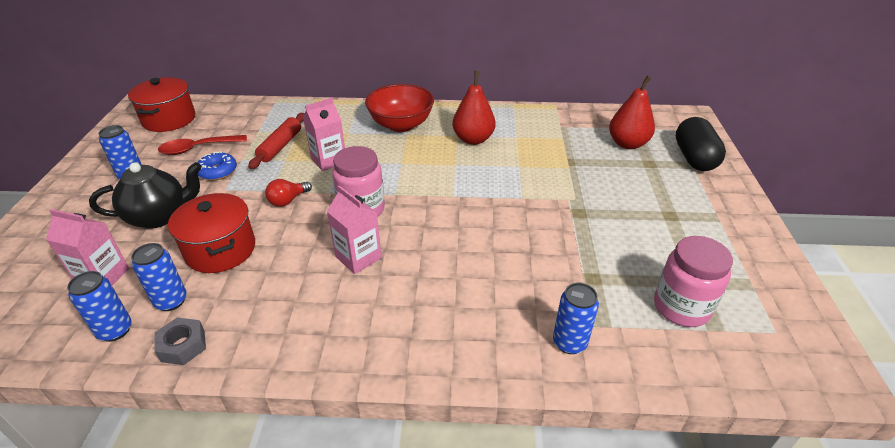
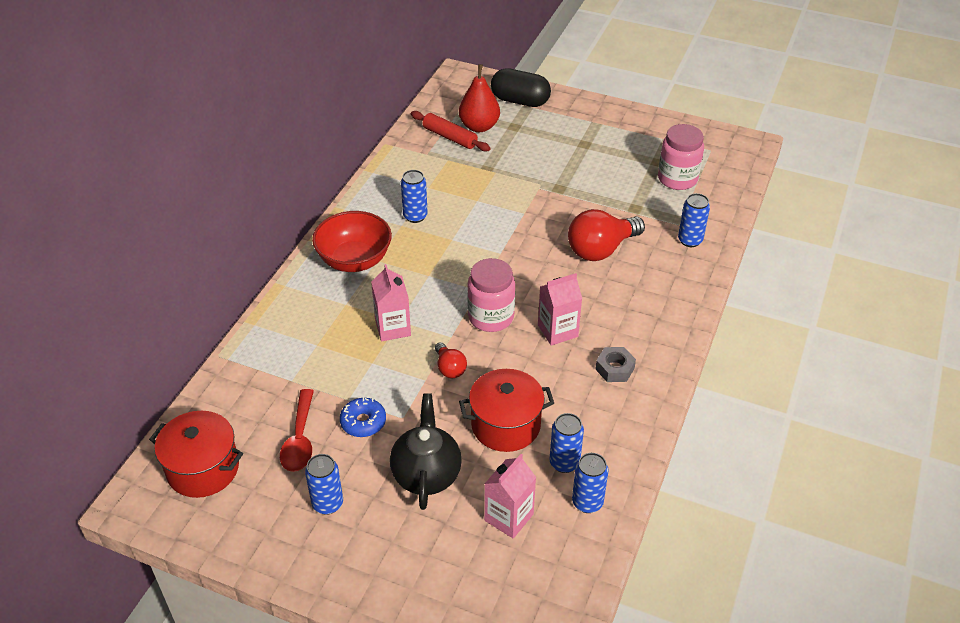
camera: 70 degrees left, 5 degrees up
(183, 346) = (622, 454): grey nut -> grey nut (614, 368)
(280, 146) = (339, 364): red rolling pin -> red rolling pin (450, 137)
(473, 139) = (415, 216): red pear -> blue can
(501, 264) = (601, 249): none -> red light bulb

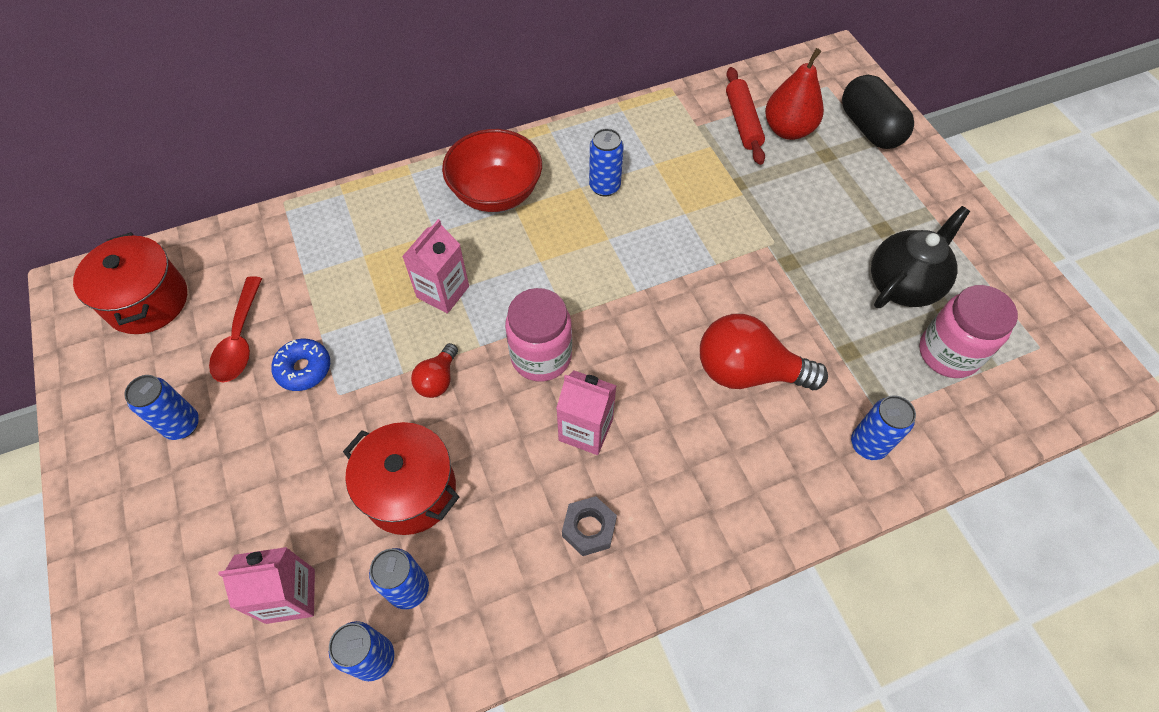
camera: 45 degrees right, 15 degrees up
(300, 439) = (240, 339): red spoon -> red spoon turned 45 degrees counterclockwise
(426, 474) = (284, 475): black teapot -> black teapot (903, 284)

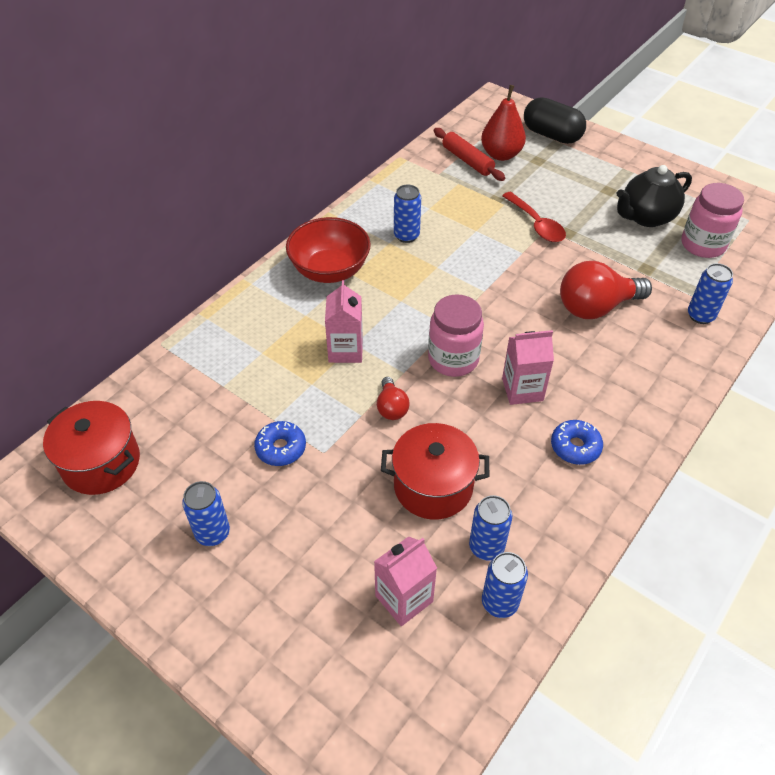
camera: 30 degrees left, 10 degrees down
(240, 339) = (209, 453): red spoon -> red spoon (536, 224)
(589, 528) = (575, 447): grey nut -> blue donut
(903, 284) = (646, 217): black teapot -> black teapot turned 135 degrees counterclockwise

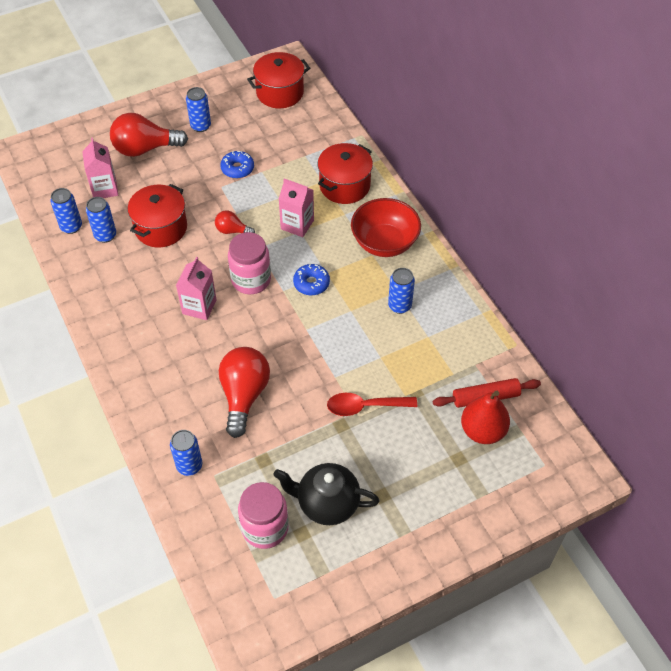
camera: 115 degrees right, 5 degrees up
(259, 330) = (344, 185): none -> red pot
(294, 587) = (145, 148): none -> red light bulb
(551, 135) = (497, 495): black capsule -> none
(575, 447) = (136, 312): blue donut -> blue donut (311, 283)
(646, 217) = (327, 503): black teapot -> black teapot turned 75 degrees counterclockwise

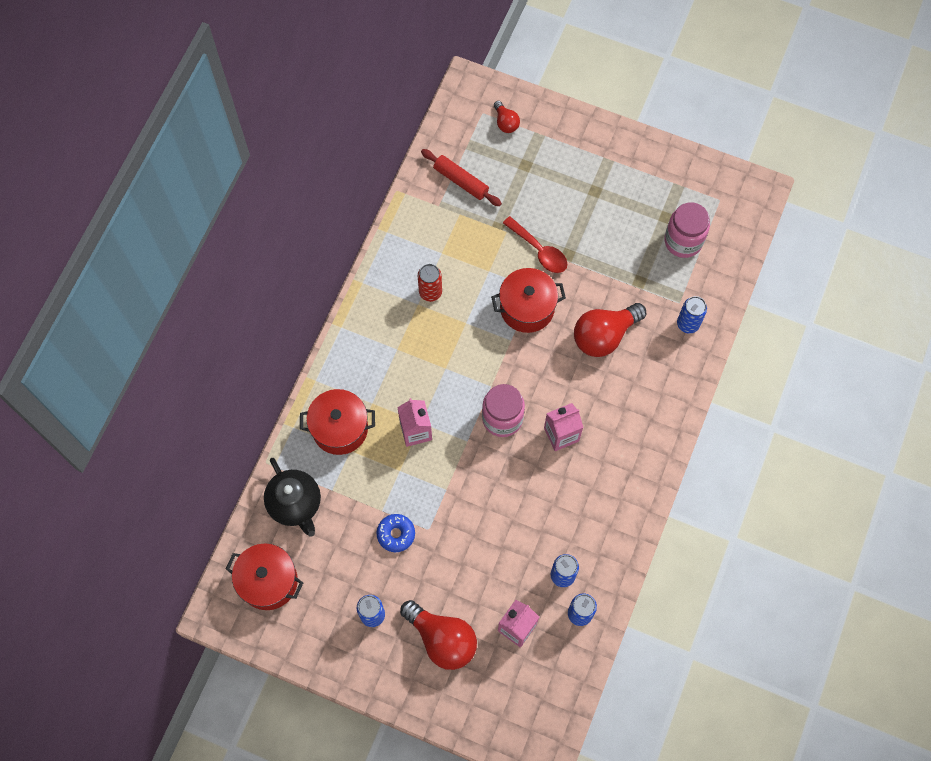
camera: 130 degrees left, 15 degrees up
(161, 228) = (515, 537): red pot -> red pot (527, 308)
(232, 230) = (467, 477): red light bulb -> red light bulb (505, 123)
(311, 283) = (465, 371): blue donut -> none
(327, 503) = (632, 218): black teapot -> black teapot (295, 504)
(384, 243) = (376, 349): red bowl -> none
(399, 306) = (430, 292): blue can -> red can
(482, 431) = (490, 165): red pear -> none

